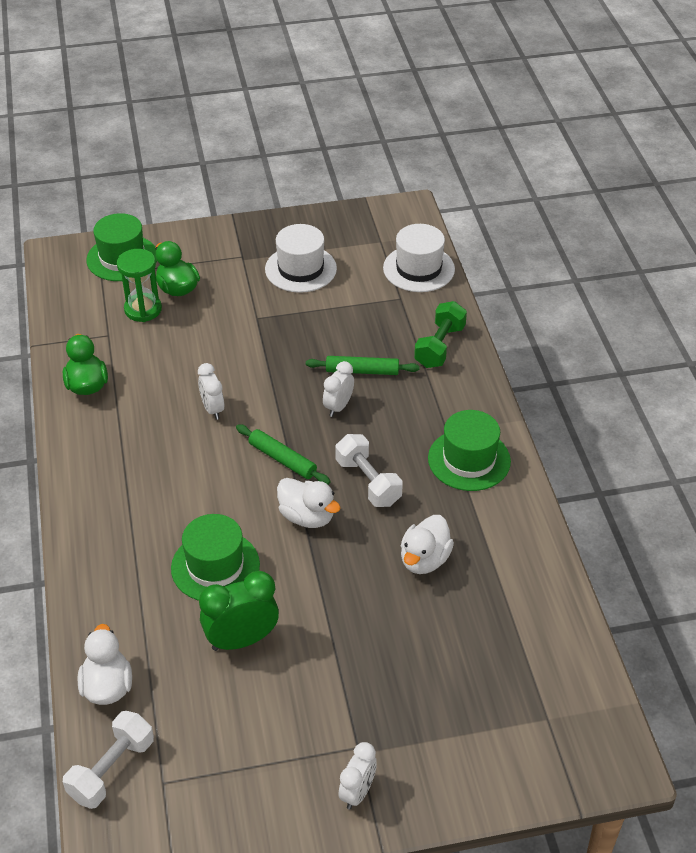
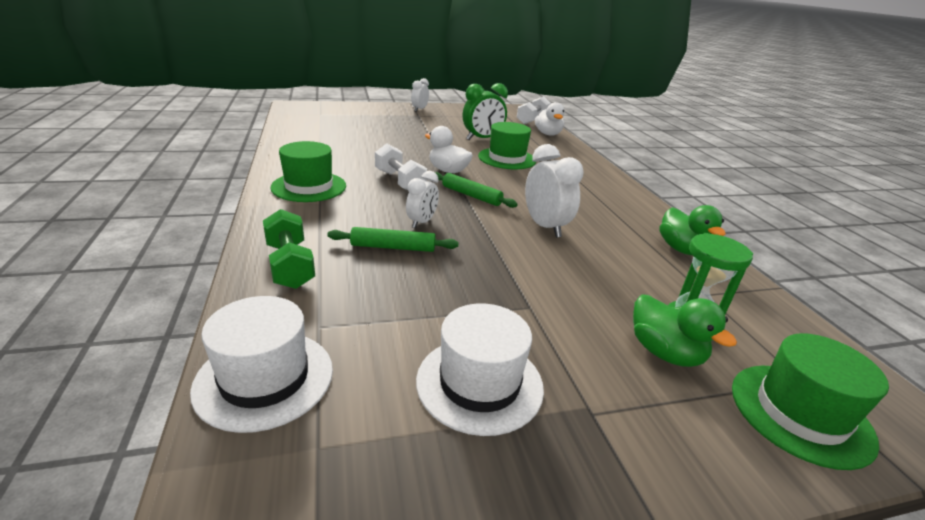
camera: 175 degrees right, 15 degrees down
(212, 409) = (545, 227): white clock -> white clock, size x1.59
(424, 560) = (367, 152): white duck -> none
(439, 346) = (290, 265): green dumbbell -> green dumbbell turned 45 degrees counterclockwise

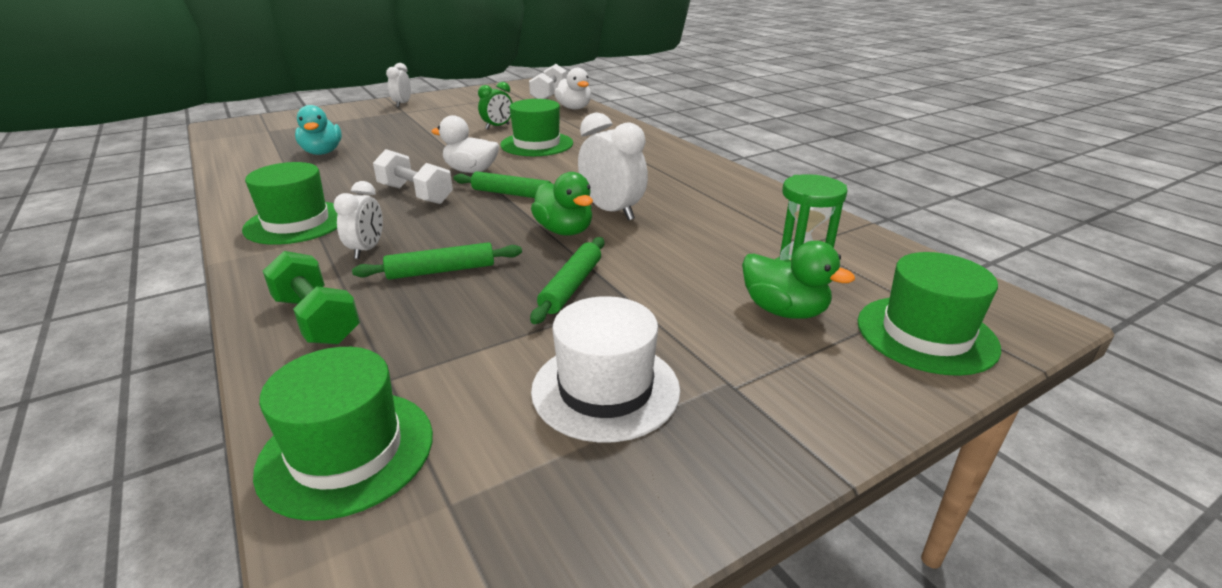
camera: 15 degrees left, 0 degrees up
(264, 378) = (347, 451): white hat -> green hat
(349, 137) = (322, 152): none -> turquoise duck
(422, 222) = (464, 235): white clock -> white clock (367, 250)
(482, 139) = (497, 127): green clock -> green clock, size x0.63
(487, 284) = (571, 286): none -> green rolling pin
(682, 249) = (765, 205): green duck -> green duck (564, 231)

